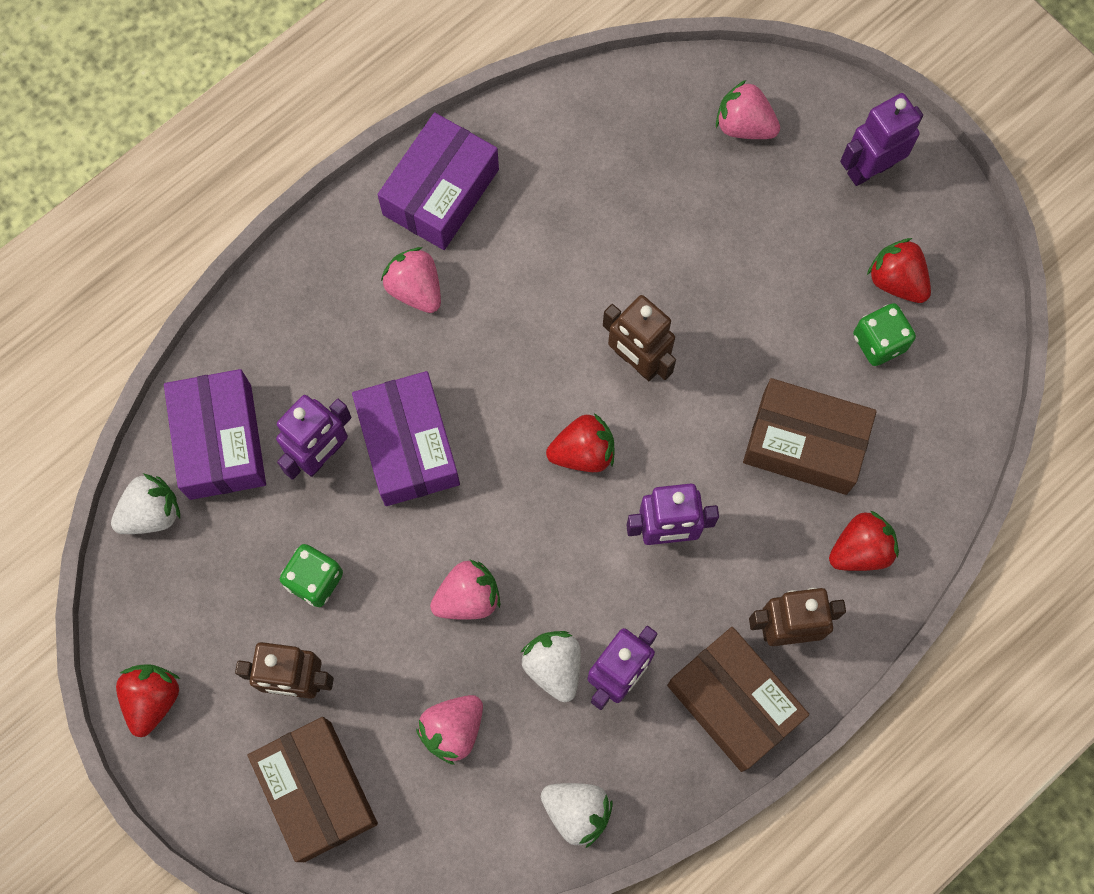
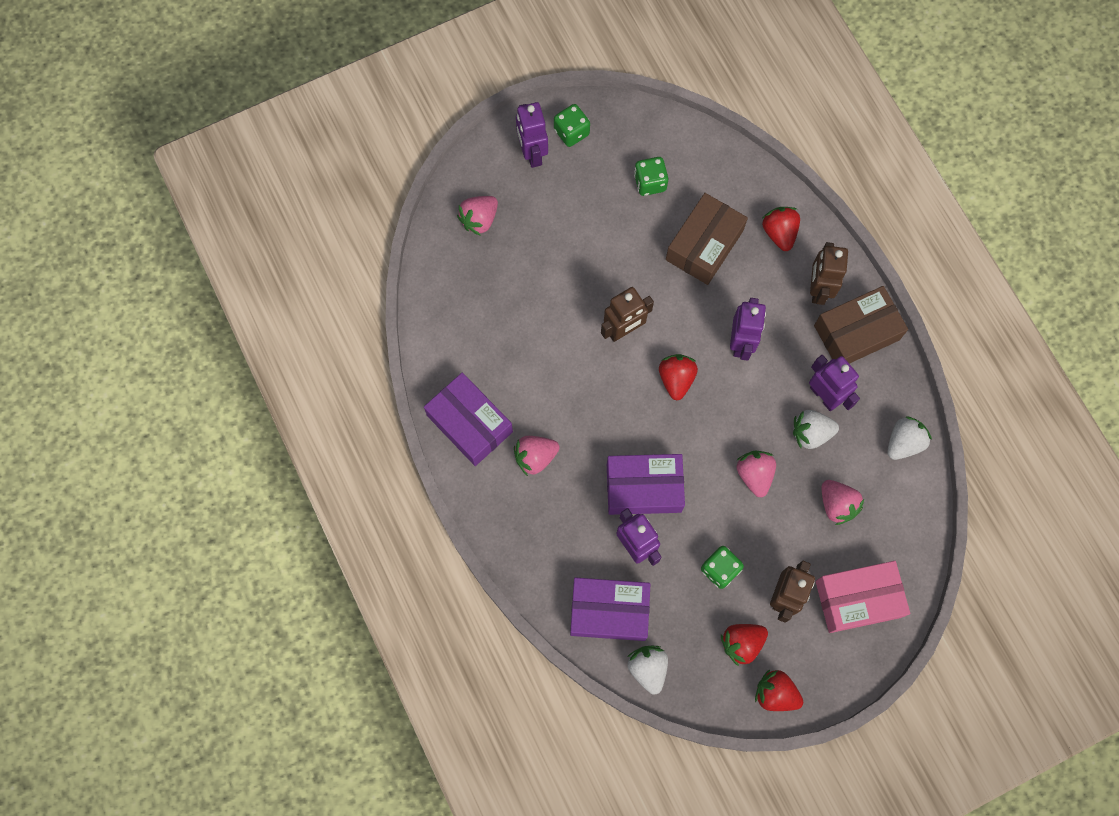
camera: 75 degrees left, 0 degrees up
(317, 791) = (858, 599): brown box -> pink box
(896, 281) = (612, 160): red strawberry -> red strawberry (741, 643)
(922, 213) = (571, 132): none -> green dice

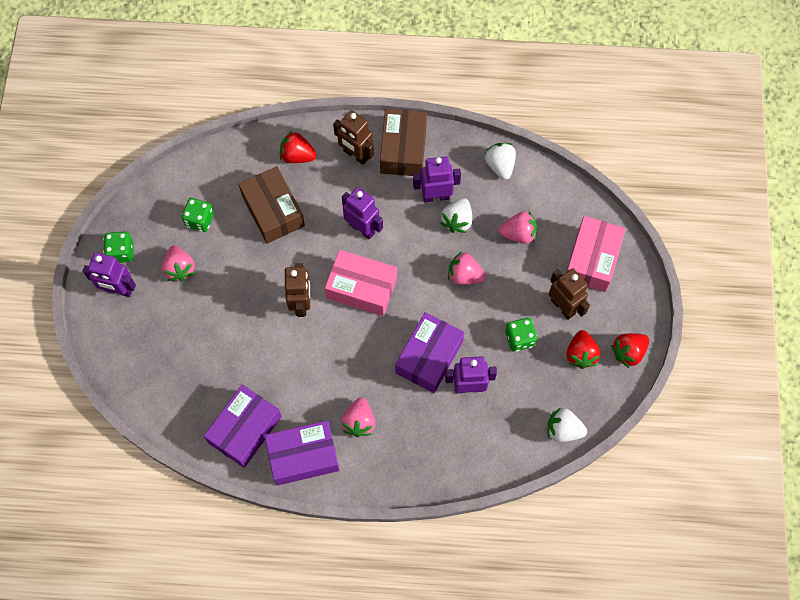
camera: 60 degrees left, 5 degrees down
(479, 220) = (145, 358): pink strawberry -> pink strawberry (180, 269)
(609, 611) = (506, 433): purple box -> purple box (245, 429)
(676, 379) = (361, 288): red strawberry -> pink box

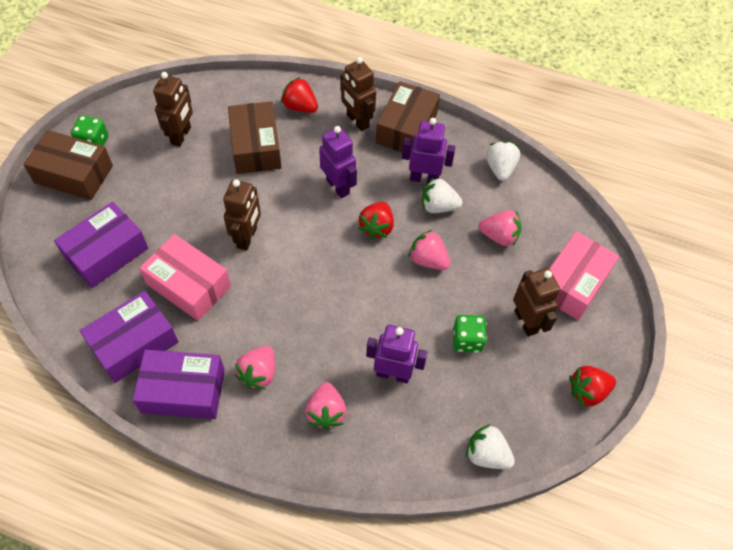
camera: 15 degrees right, 10 degrees down
(118, 290) = (74, 174): purple robot -> brown box
(180, 269) = (141, 172): pink strawberry -> pink strawberry (326, 412)
(200, 220) = (181, 136): green dice -> brown robot
(361, 288) = (315, 241): pink box -> pink box (188, 285)
(429, 357) = (360, 329): purple box -> purple box (106, 253)
(457, 221) = (438, 206): white strawberry -> white strawberry turned 60 degrees clockwise
(580, 354) = (531, 377): red strawberry -> red strawberry (377, 227)

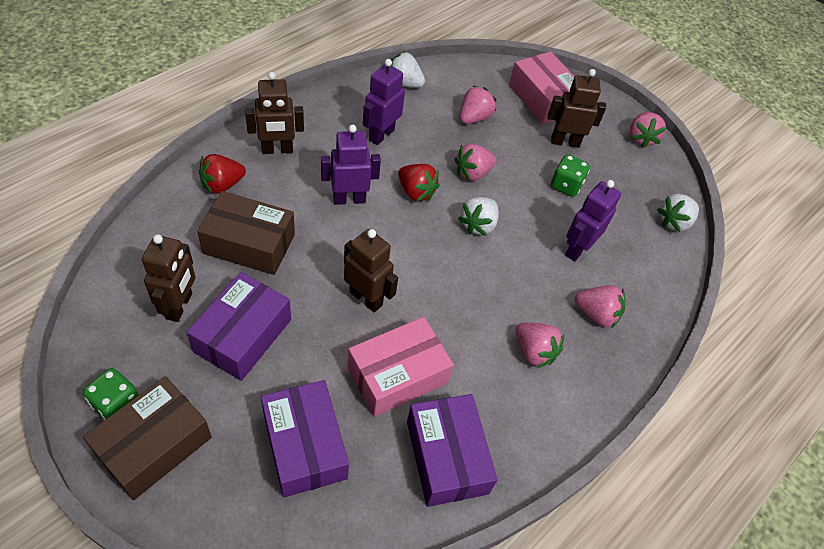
camera: 70 degrees left, 5 degrees down
(181, 136) = (179, 306): brown robot -> brown robot turned 60 degrees clockwise
(183, 391) = (526, 427): purple box -> purple box (242, 335)
(406, 128) = (313, 120): brown box -> none
(438, 206) = (419, 140): white strawberry -> white strawberry (478, 225)
(587, 391) = (641, 138): red strawberry -> pink strawberry

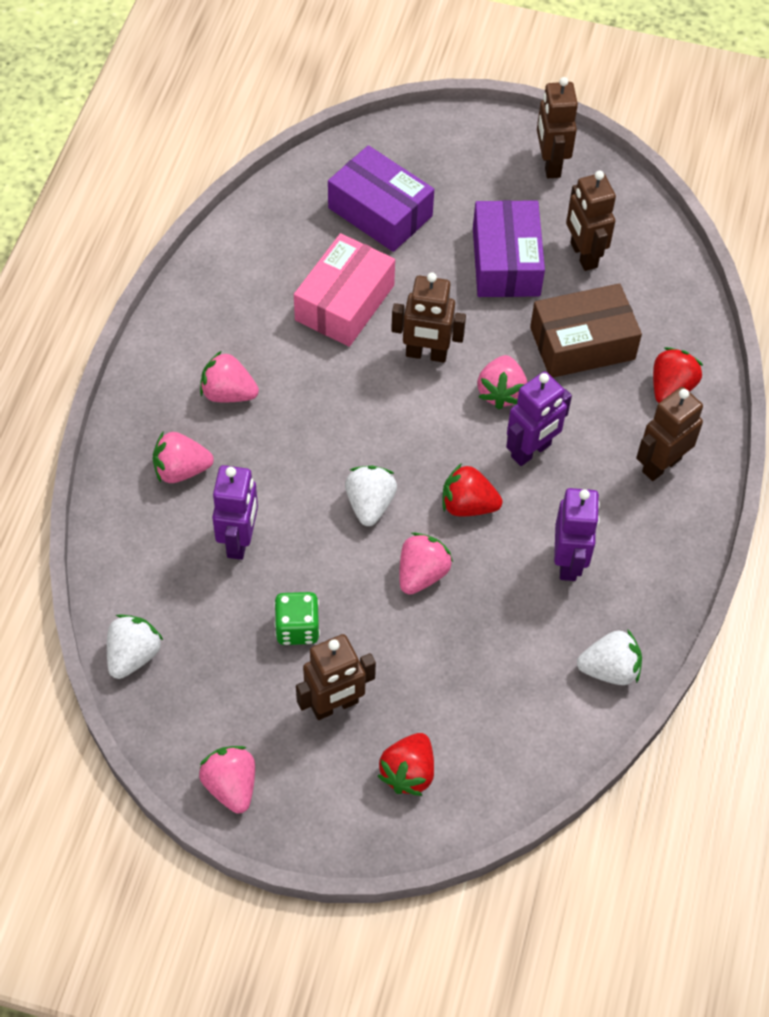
camera: 155 degrees right, 5 degrees up
(117, 404) = (550, 164): green dice -> brown robot
(154, 445) = (494, 155): brown box -> none
(446, 457) = (257, 262): purple box -> none
(474, 118) = (478, 668): pink strawberry -> pink strawberry (501, 392)
(543, 99) = (408, 772): pink box -> red strawberry

